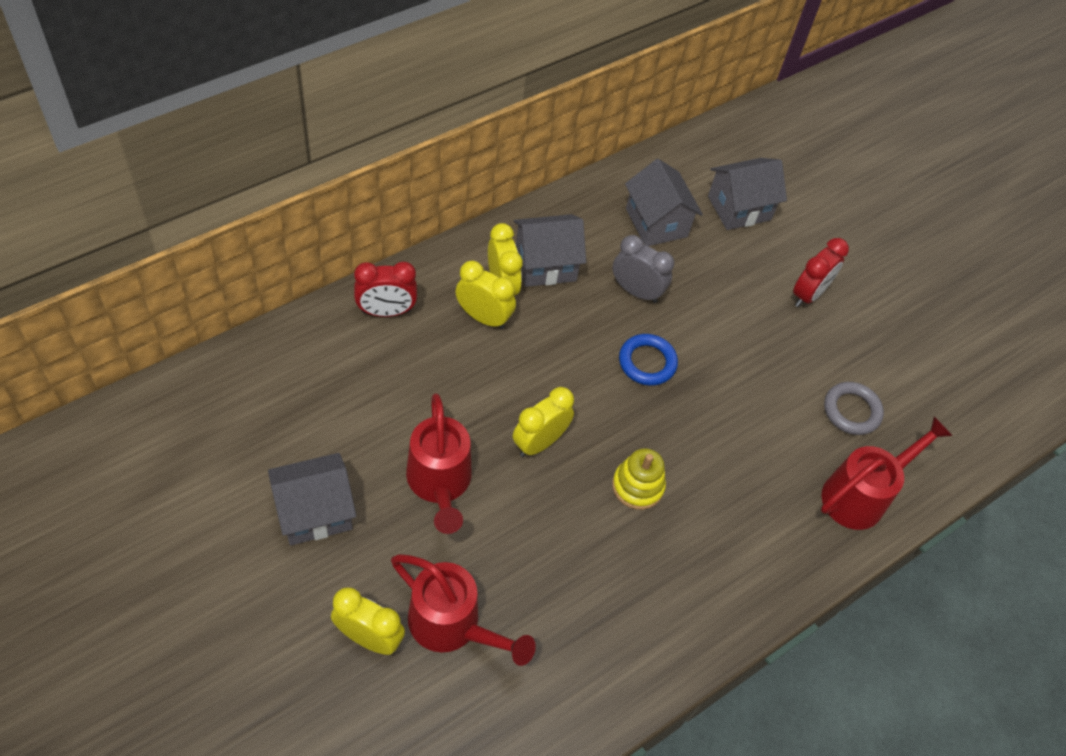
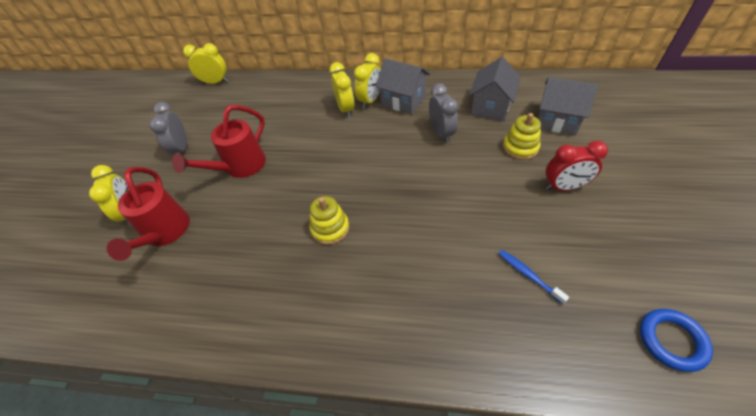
camera: 55 degrees right, 5 degrees down
(315, 512) = (181, 149): grey house -> grey clock
(386, 311) = (306, 88): red clock -> none
(539, 442) = (306, 176): yellow clock -> yellow clock (215, 82)
(647, 362) = (408, 170): blue ring -> blue ring (671, 341)
(733, 266) = (520, 148): none -> yellow stacking toy
(851, 411) = (528, 275): grey ring -> blue toothbrush
(861, 495) = (478, 337): red watering can -> none

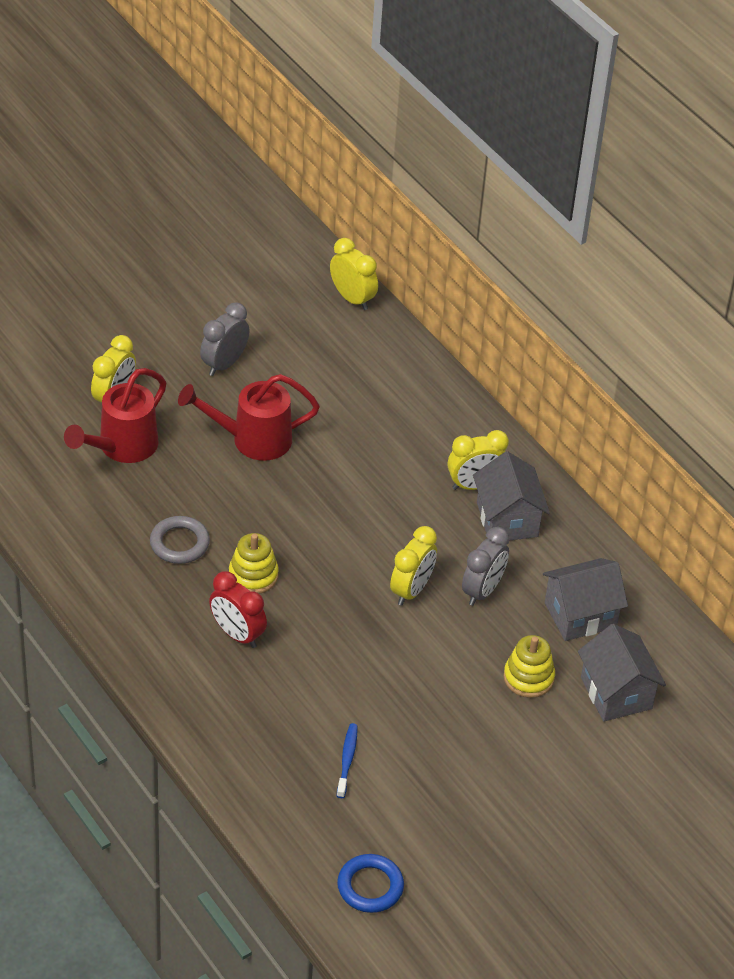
camera: 40 degrees right, 5 degrees down
(265, 252) = (179, 543): none -> grey ring
(346, 109) = (435, 471): yellow clock -> yellow clock (411, 590)
(564, 187) = (498, 743): red clock -> red clock (237, 634)

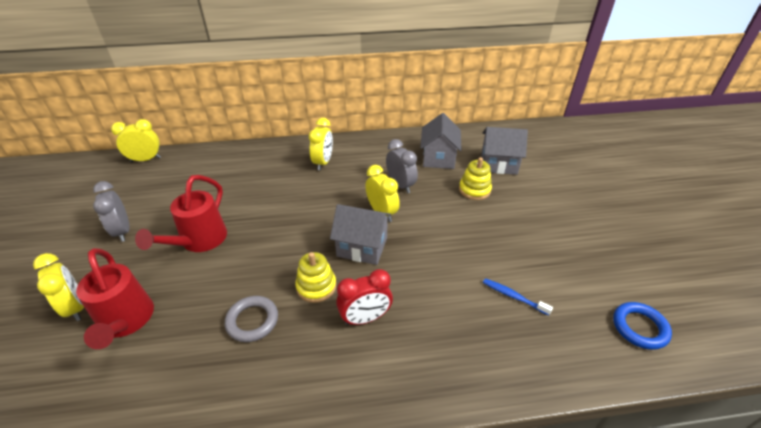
camera: 60 degrees left, 5 degrees down
(507, 519) = (356, 160): grey house -> grey house (362, 247)

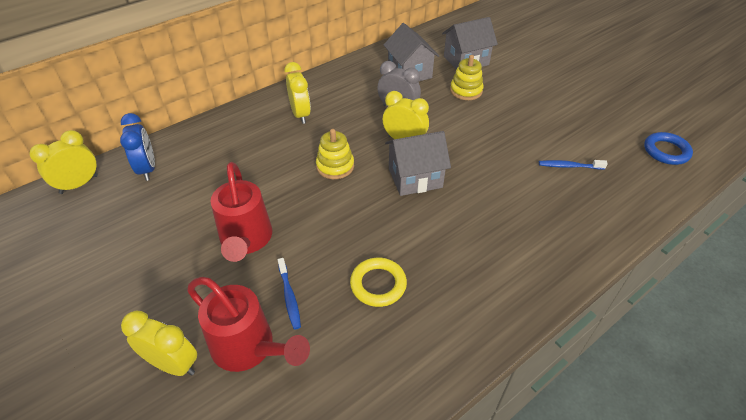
camera: 30 degrees left, 5 degrees up
(122, 231) = (140, 269): grey clock -> none
(185, 298) = (289, 297): none -> blue toothbrush
(191, 165) = (148, 169): none -> blue clock
(252, 321) = (378, 284): grey ring -> yellow ring
(316, 286) = (407, 229): yellow stacking toy -> yellow stacking toy (335, 166)
(365, 318) = (474, 235): red clock -> none

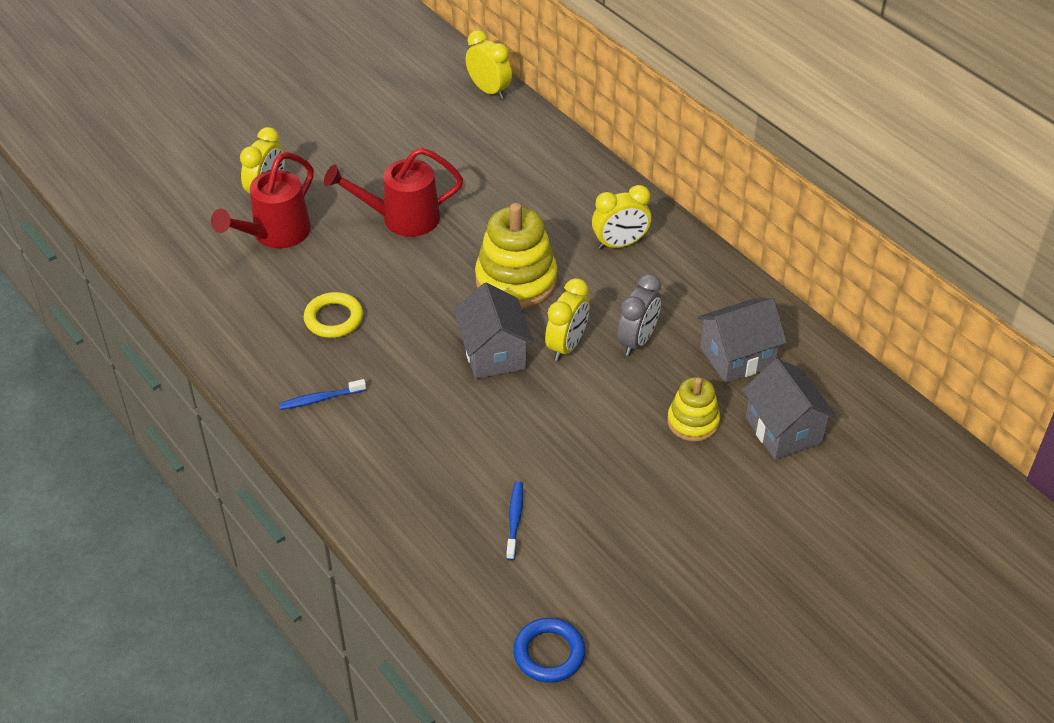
camera: 90 degrees right, 0 degrees up
(148, 169) = (512, 132): blue clock -> none
(289, 297) = (326, 255): blue toothbrush -> blue toothbrush (320, 399)
(335, 166) = (516, 281): yellow stacking toy -> yellow stacking toy, size x1.71

